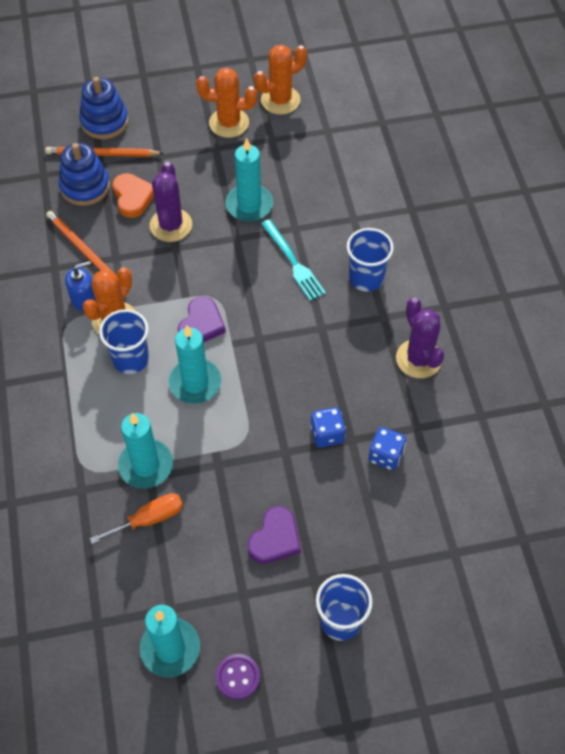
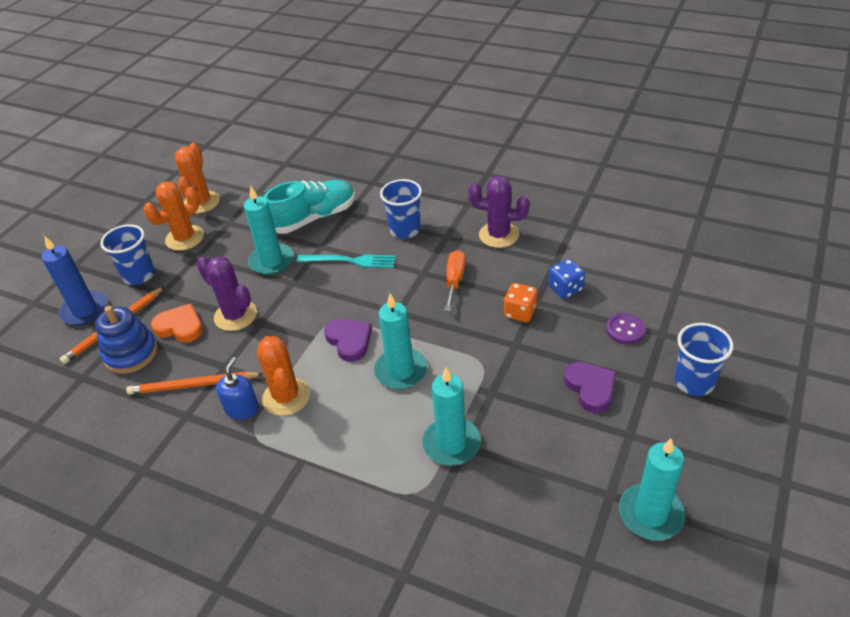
camera: 50 degrees left, 15 degrees down
(104, 122) = (85, 310): blue stacking toy -> blue candle
(131, 359) = (336, 404): blue cup -> blue cup (139, 275)
(149, 519) = (507, 467): orange screwdriver -> orange screwdriver (454, 280)
(237, 677) = (708, 476): purple button -> purple button (625, 330)
(326, 197) = (314, 218): none -> turquoise shoe
(327, 434) = (520, 312): blue dice -> orange dice

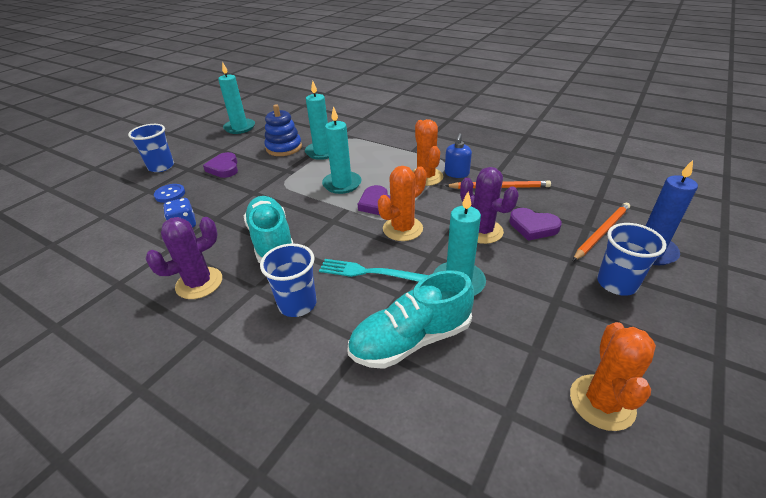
camera: 175 degrees left, 5 degrees down
(131, 353) = (567, 210): blue stacking toy -> blue stacking toy (284, 148)
(180, 327) = (533, 227): orange heart -> purple heart
(185, 238) = (589, 331): orange cactus -> orange cactus (402, 229)
(454, 280) = (271, 241): orange screwdriver -> turquoise shoe
(499, 235) = (199, 283): purple cactus -> purple cactus turned 60 degrees counterclockwise
(520, 312) = (234, 211): orange dice -> none
(625, 330) = (170, 194): purple button -> blue button

